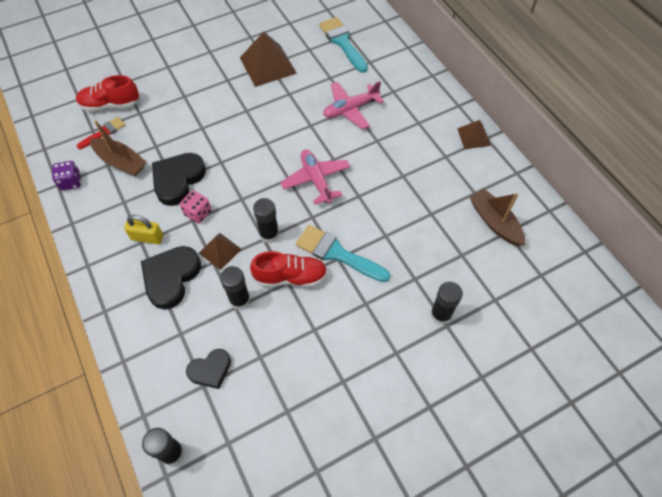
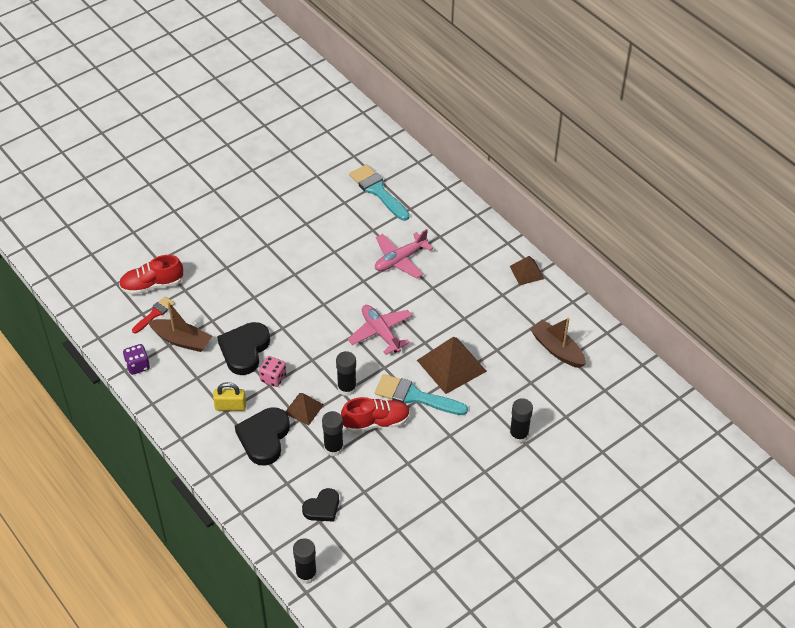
camera: 10 degrees left, 10 degrees down
(268, 65) = (305, 224): brown pyramid -> brown pyramid (451, 365)

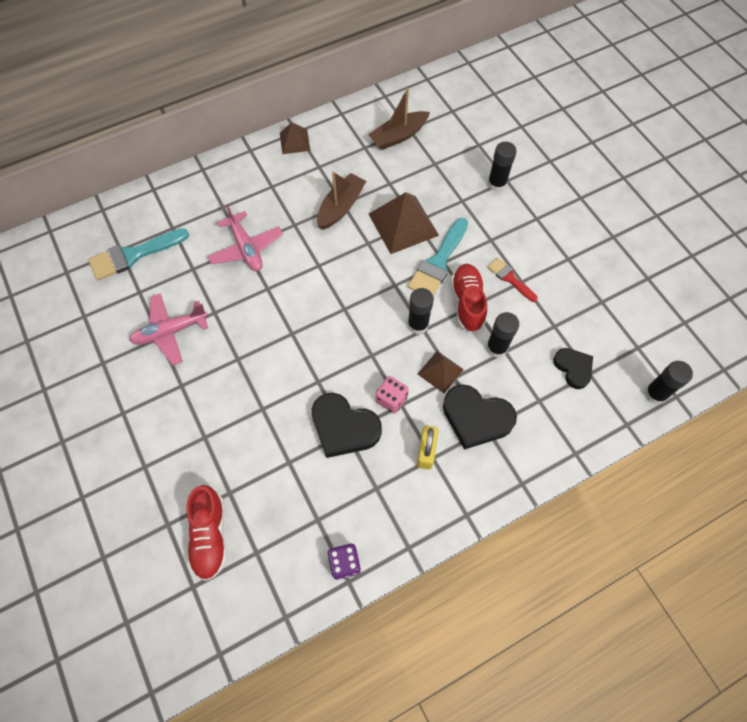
camera: 80 degrees left, 15 degrees up
(155, 314) = (261, 535): red brush -> red brush (510, 278)
(181, 340) = (313, 502): brown boat -> brown boat (341, 207)
(380, 332) = (346, 282): pink plane -> pink plane (170, 332)

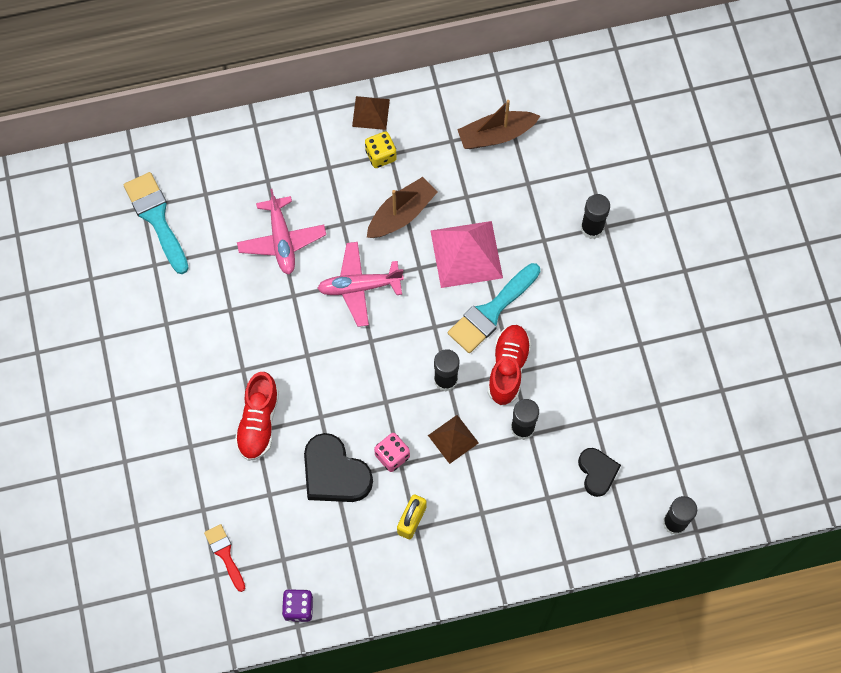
camera: 15 degrees right, 5 degrees up
(133, 255) = (156, 218): turquoise brush -> turquoise brush turned 75 degrees clockwise
(170, 332) = (178, 320): pink plane -> pink plane (359, 287)
(210, 536) = (175, 547): red shoe -> red shoe (258, 422)
(311, 169) = (381, 155): none -> yellow dice
(403, 224) = (466, 254): brown pyramid -> pink pyramid
(476, 418) = (474, 499): black heart -> none
(510, 278) = (565, 351): red brush -> red brush (225, 554)

